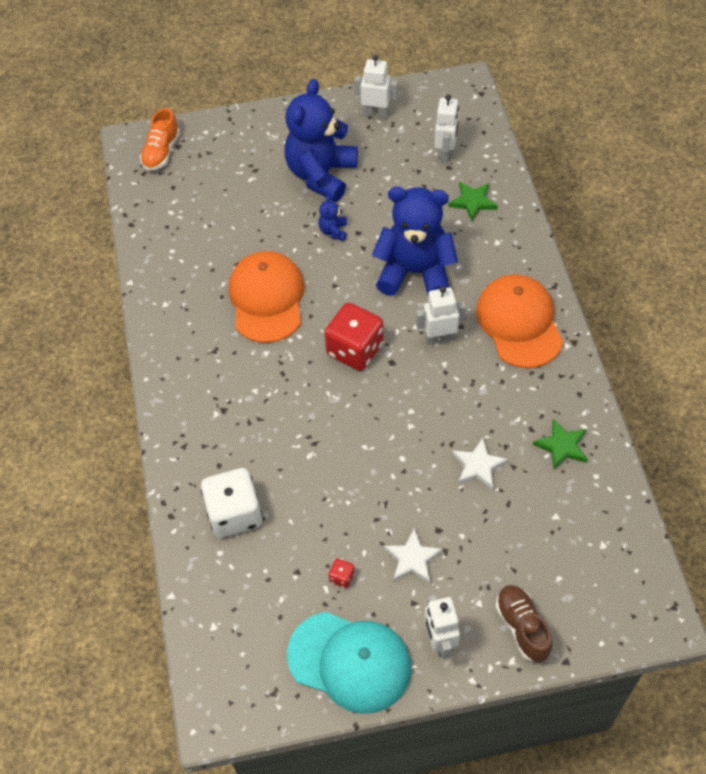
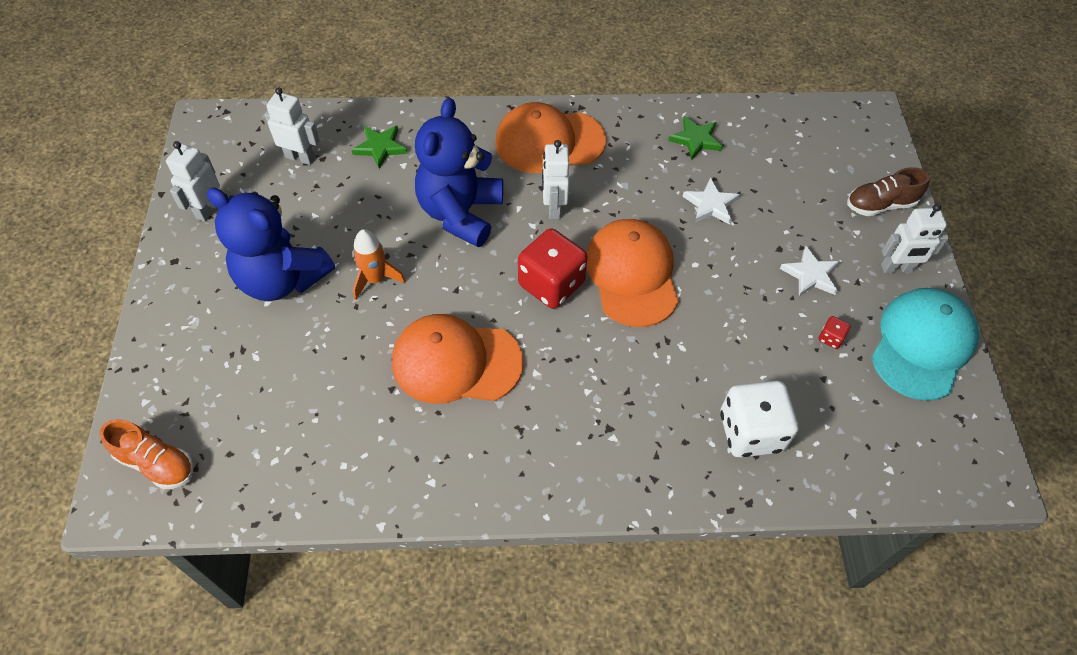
camera: 85 degrees left, 0 degrees up
(333, 231) = (375, 279): blue teddy bear -> orange rocket
(379, 409) = (632, 274): none -> orange cap

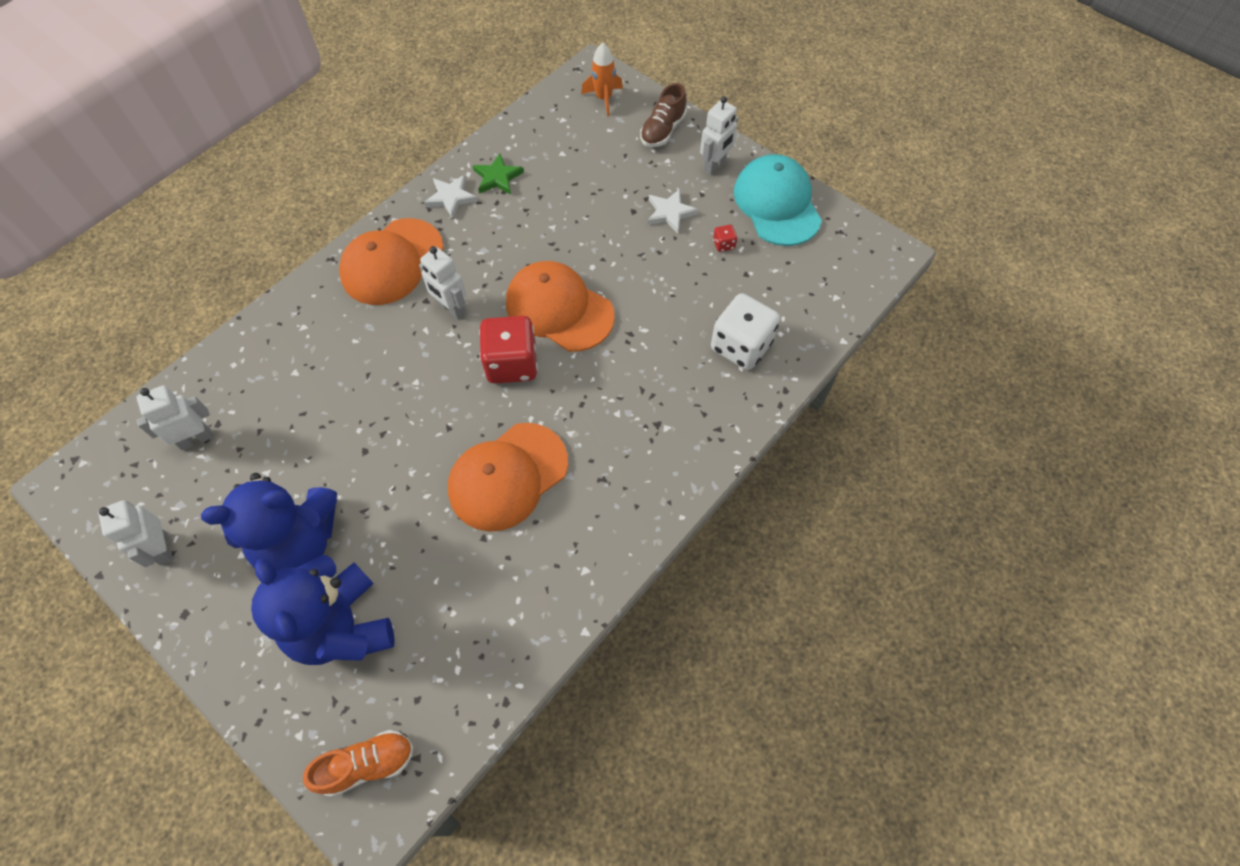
camera: 45 degrees left, 5 degrees up
(375, 279) = (377, 475): orange rocket -> orange rocket (604, 99)
(380, 147) = (258, 374): green star -> none
(460, 213) = (385, 370): blue teddy bear -> blue teddy bear (342, 626)
(710, 204) = (558, 216): white star -> white star (451, 197)

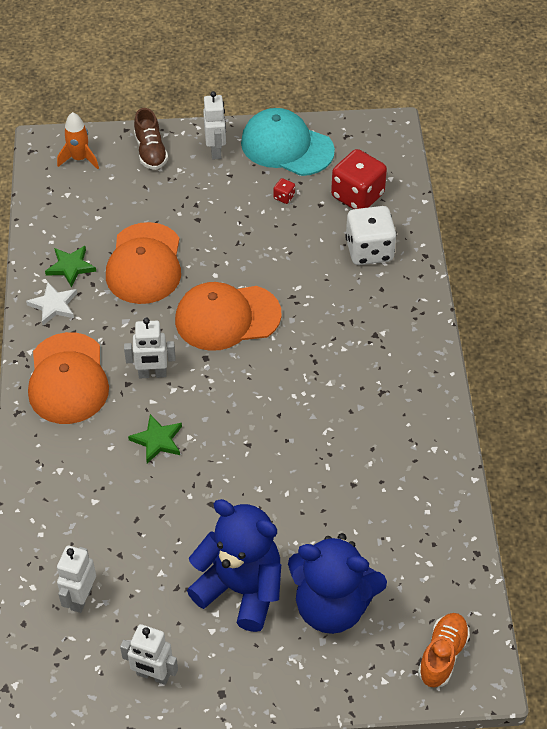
camera: 45 degrees left, 10 degrees down
(299, 542) = (241, 589): blue teddy bear -> blue teddy bear turned 90 degrees counterclockwise
(391, 364) = (157, 440): none -> green star
(508, 476) = (323, 439): orange cap -> orange cap (144, 264)
(512, 364) = (239, 374): red dice -> red dice (357, 196)
(670, 213) = (224, 202): white star -> none

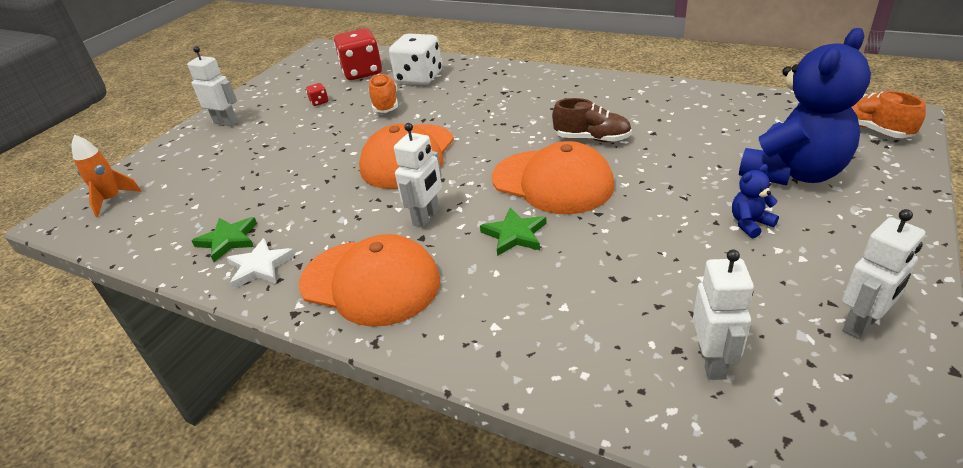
camera: 55 degrees left, 15 degrees down
(81, 598) = (712, 361): white robot -> white robot turned 135 degrees counterclockwise
(144, 264) = (289, 189): orange cap -> orange cap (552, 182)
(151, 152) = (173, 156): brown shoe -> brown shoe (592, 139)
(241, 589) = (750, 224): blue teddy bear -> blue teddy bear, size x0.40
(286, 146) = (273, 91): turquoise cap -> none
(305, 251) = (385, 104): none -> orange shoe

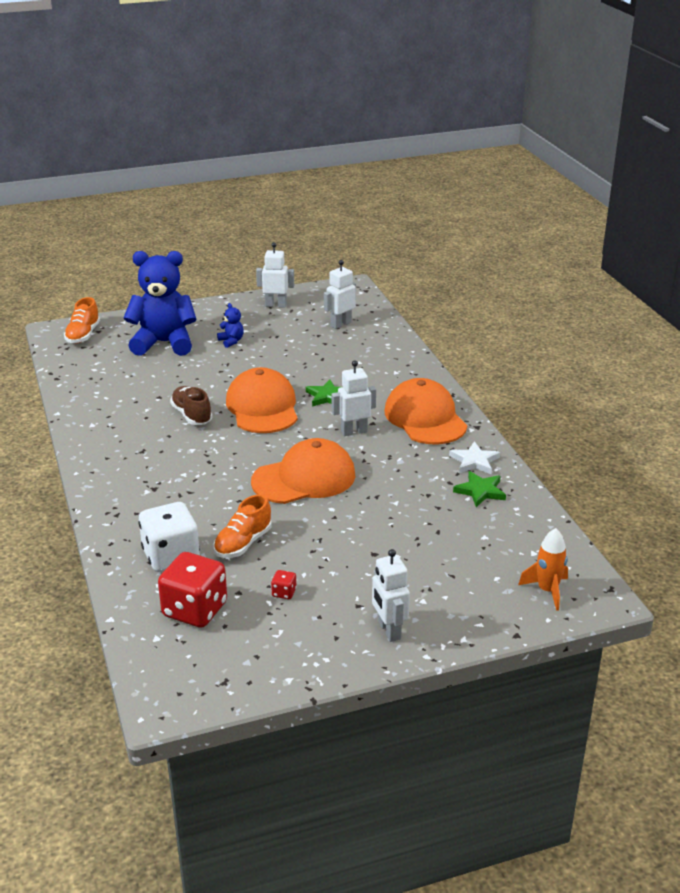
camera: 140 degrees left, 5 degrees down
(750, 224) = (231, 341): blue teddy bear -> blue teddy bear turned 135 degrees counterclockwise

